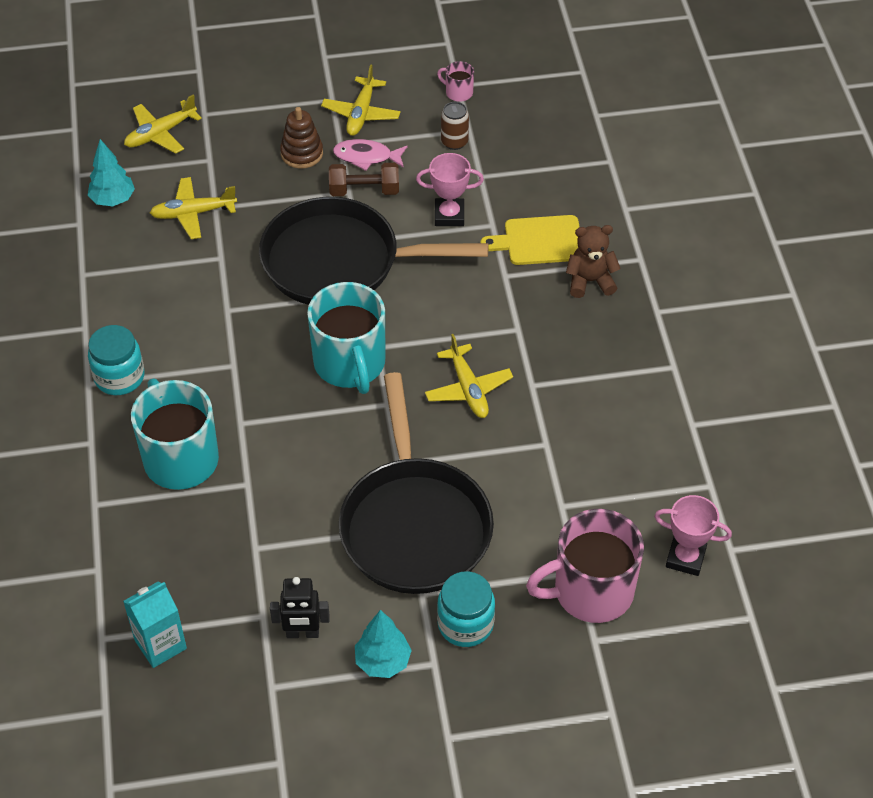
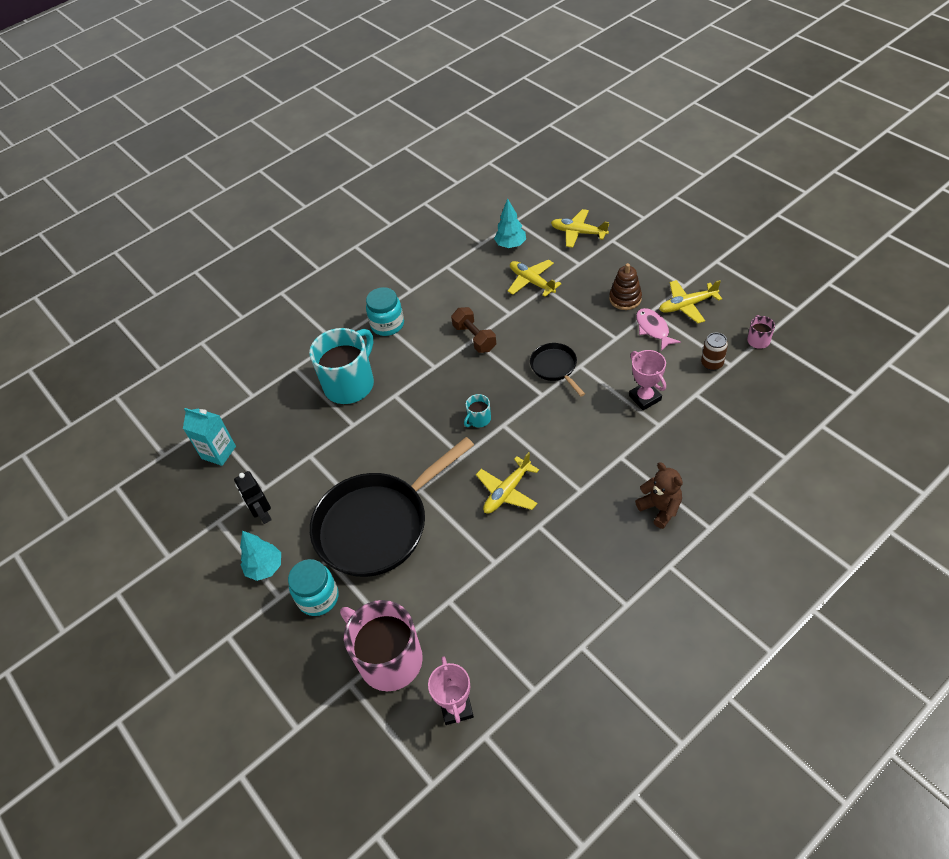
camera: 65 degrees right, 0 degrees up
(340, 262) = (555, 367): black pan -> black pan, size x0.46
(350, 363) = (479, 419): turquoise mug -> turquoise mug, size x0.43
(364, 190) = (624, 344): brown dumbbell -> brown dumbbell (474, 338)
(539, 241) = (669, 459): yellow cutting board -> none

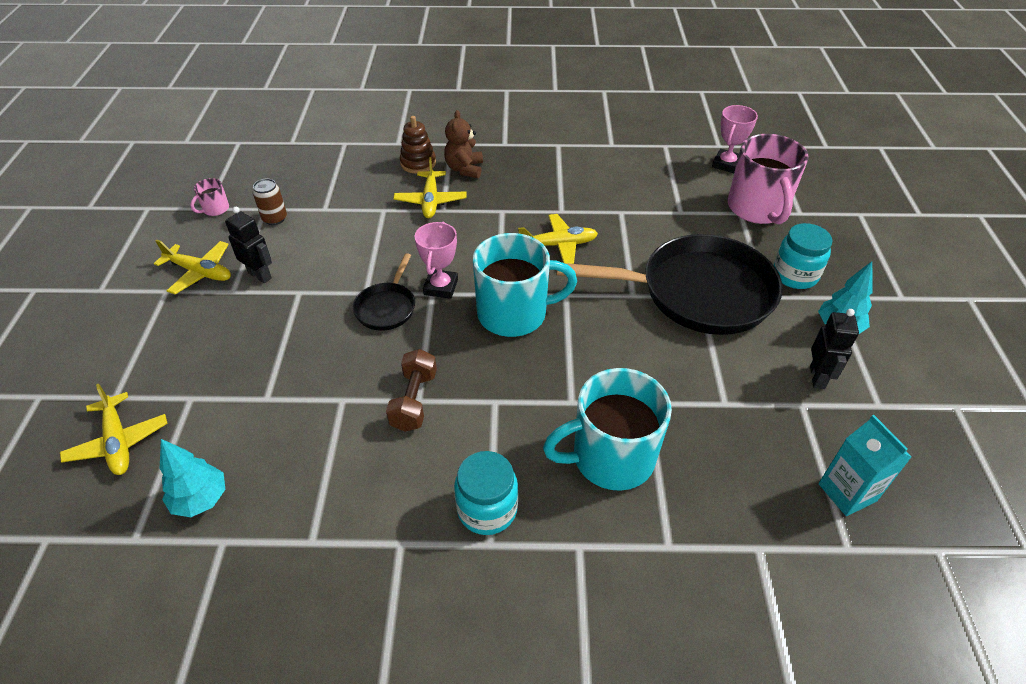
camera: 145 degrees left, 5 degrees down
(479, 419) = (514, 313): turquoise mug -> turquoise mug, size x2.34
(531, 282) = (265, 419): yellow plane -> yellow plane (430, 201)
(625, 299) = (227, 320): brown stacking toy -> brown stacking toy (418, 163)
(645, 398) = (361, 232): pink trophy -> pink trophy (441, 287)
(653, 329) = (260, 275): pink fish -> black robot

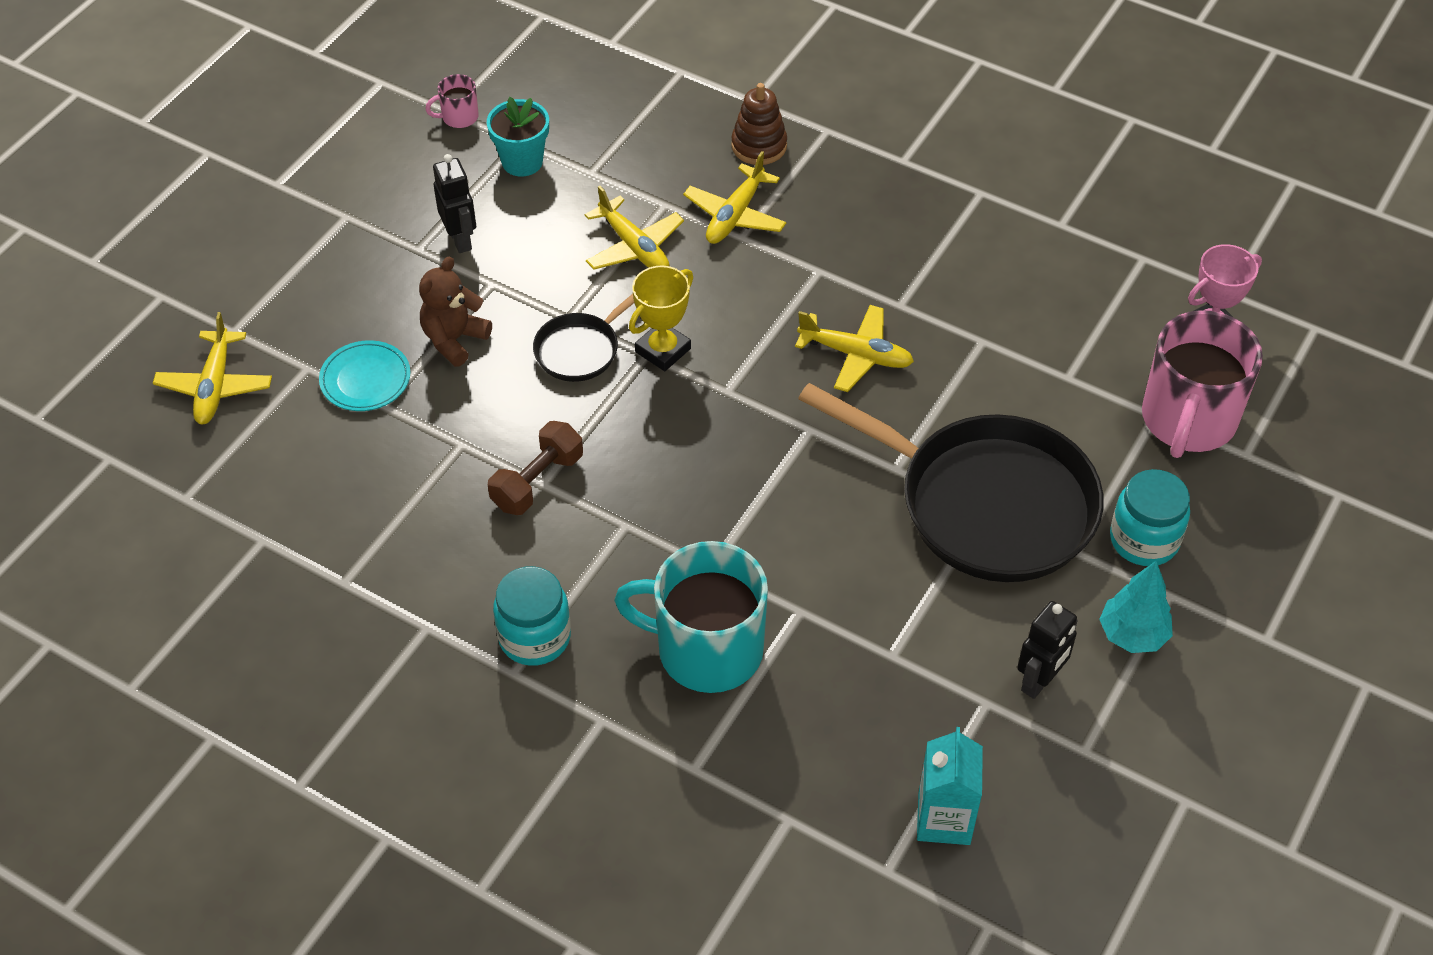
camera: 30 degrees right, 5 degrees up
(200, 272) = (395, 206): yellow plane -> yellow plane (634, 247)
(201, 500) = (263, 487): turquoise tree -> none
(242, 387) = (365, 379): none -> turquoise plate
(275, 219) = (522, 162): brown can -> turquoise flower pot
(441, 287) = (663, 350): pink trophy -> yellow trophy
(464, 169) = (816, 181): brown teddy bear -> brown teddy bear (454, 339)
(514, 313) = (727, 426): turquoise mug -> none

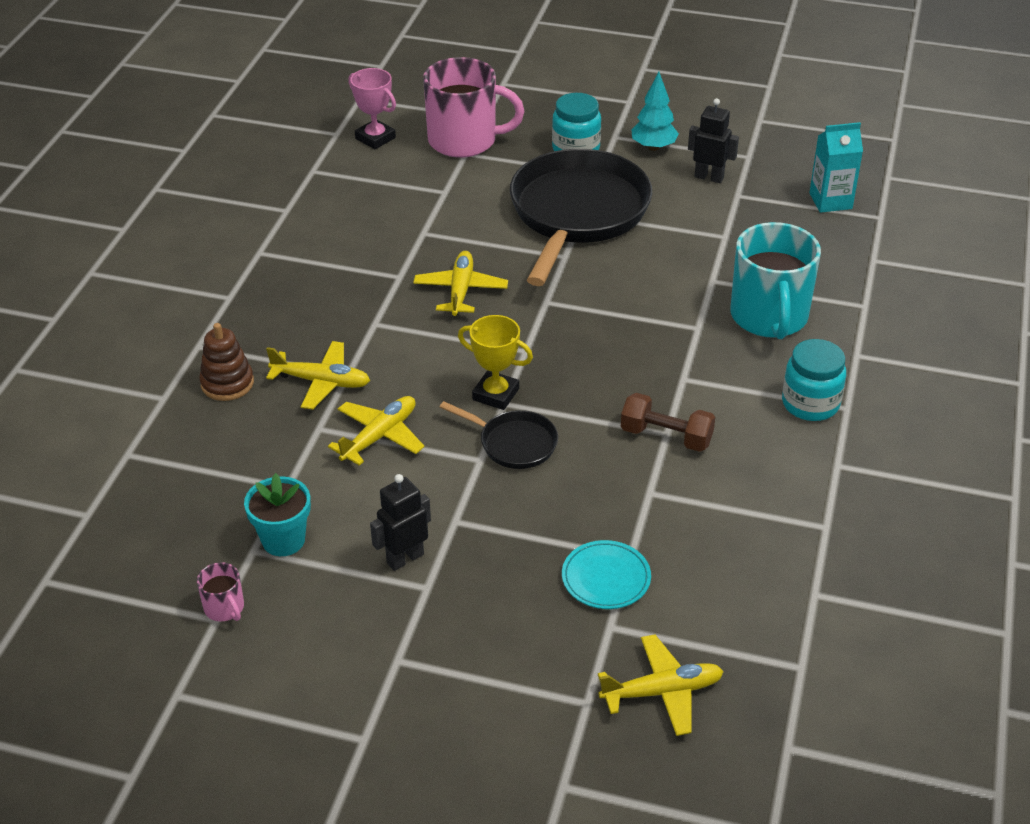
camera: 105 degrees left, 10 degrees down
(454, 339) = (534, 529): brown teddy bear -> none

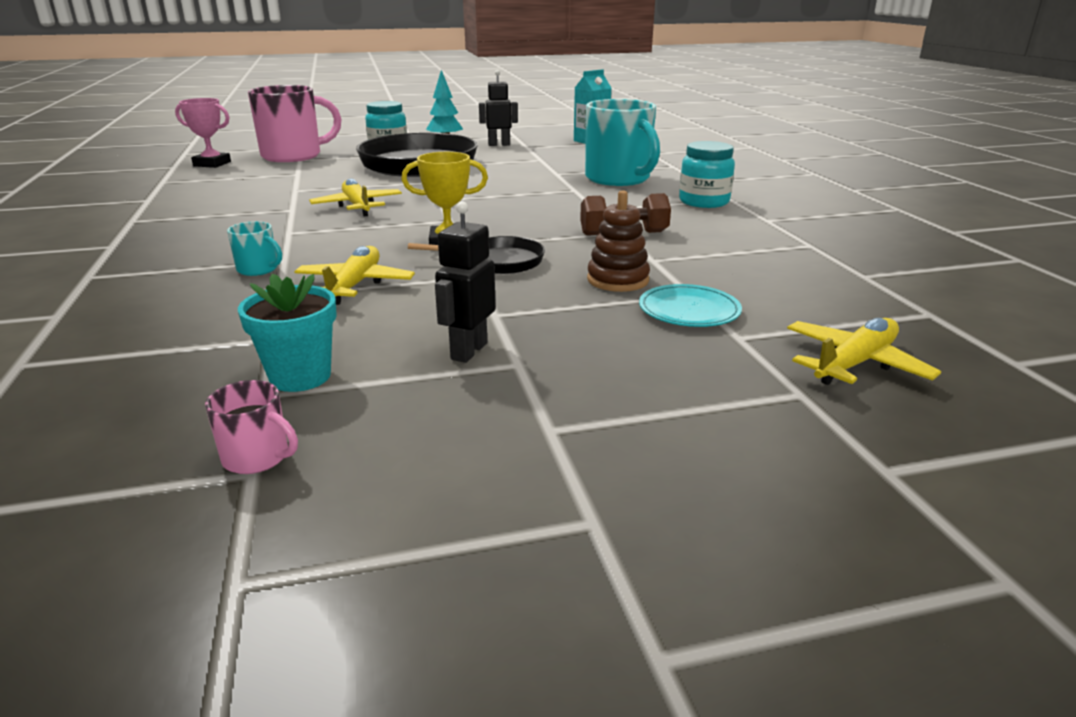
camera: 30 degrees left, 15 degrees down
(227, 383) = (141, 291): brown stacking toy -> brown stacking toy (618, 280)
(321, 382) = (258, 269): yellow plane -> turquoise mug

